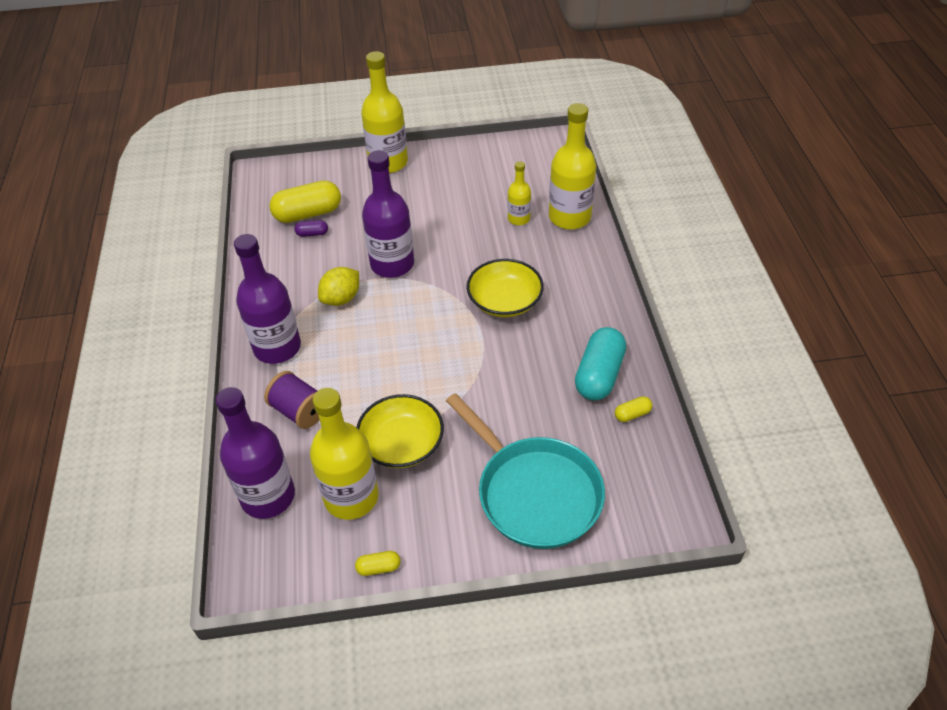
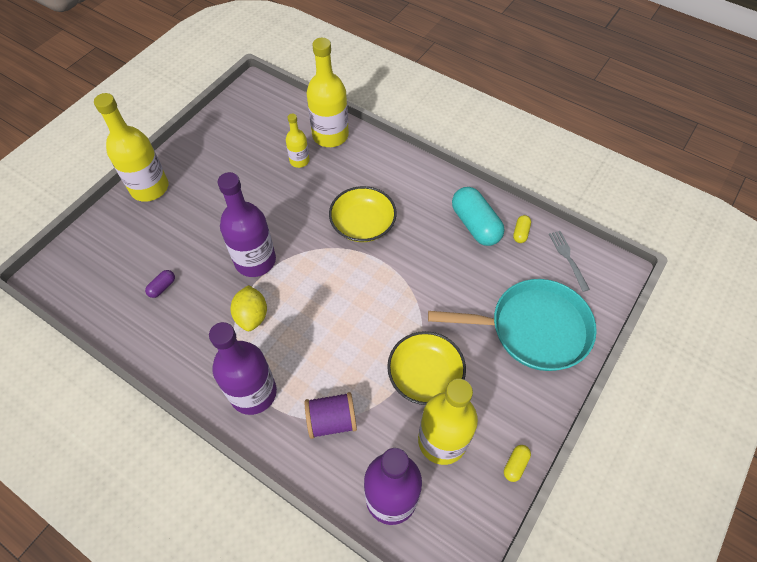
camera: 50 degrees left, 10 degrees up
(308, 214) = (137, 275): yellow capsule -> none
(648, 470) = (568, 258): none -> grey fork

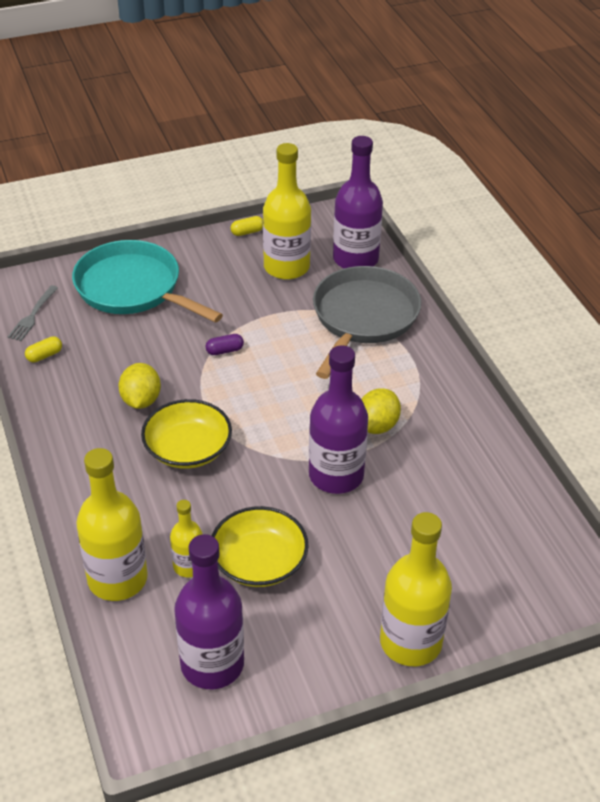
camera: 145 degrees left, 15 degrees down
(162, 287) = (457, 503): purple capsule -> purple capsule (225, 350)
(253, 393) = (418, 367): purple bottle -> purple bottle (212, 664)
(332, 420) = (363, 318): purple spool -> grey pan
(425, 239) = (141, 400): none -> yellow lemon
(425, 375) = (258, 306): yellow bowl -> yellow bowl (259, 561)
(475, 225) = (77, 385): turquoise capsule -> none

